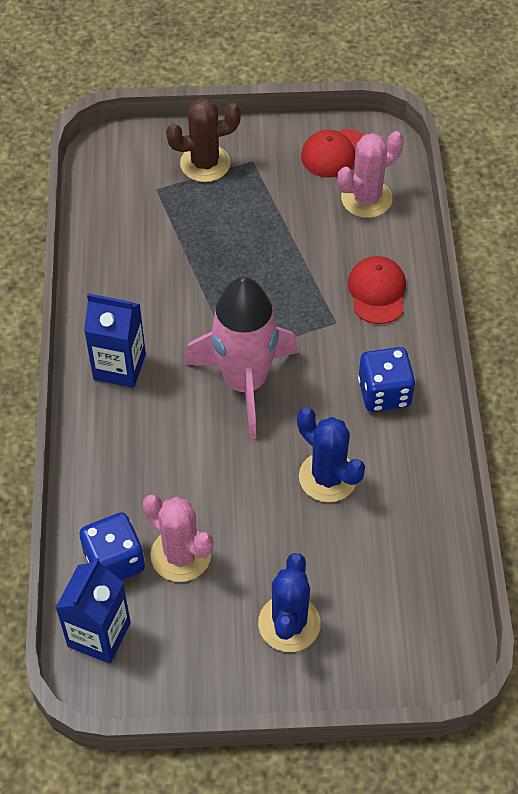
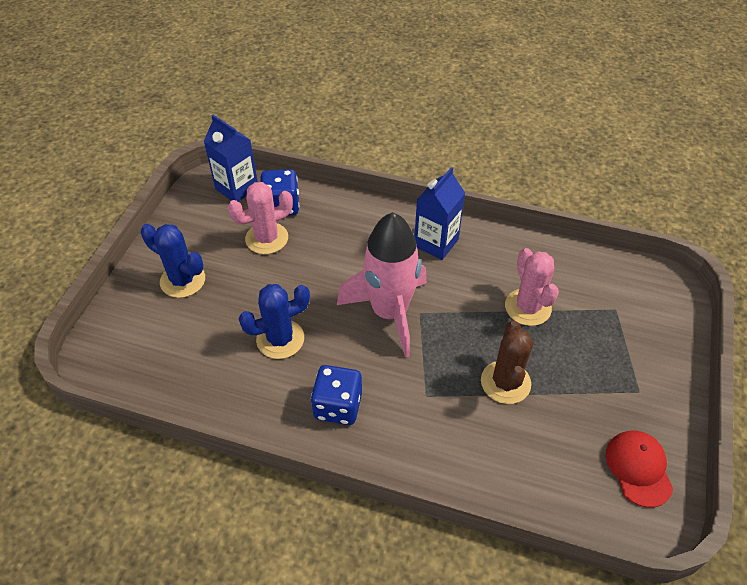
camera: 110 degrees right, 5 degrees down
(205, 163) = (641, 352): brown cactus -> brown cactus (505, 382)
(366, 198) = (569, 475): pink cactus -> pink cactus (528, 307)
(377, 292) = (448, 441): red cap -> none

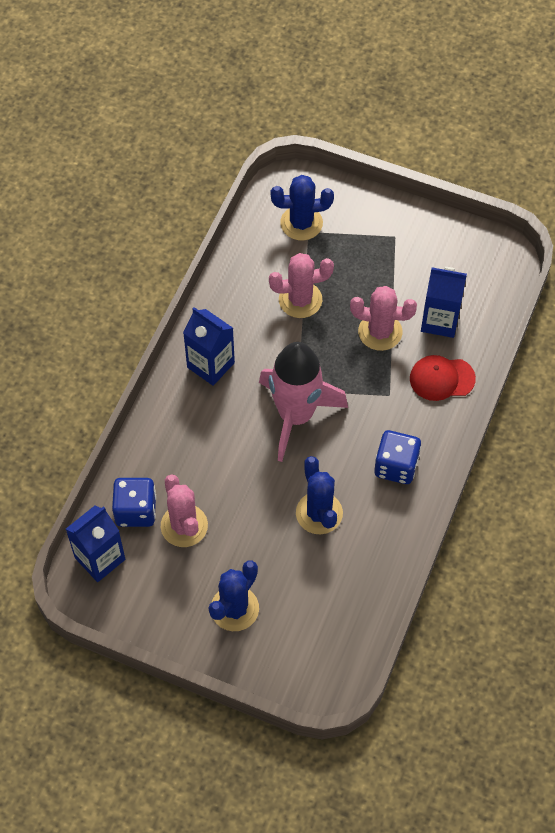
camera: 85 degrees left, 10 degrees up
(505, 382) = (380, 332): brown cactus -> pink cactus
(535, 444) = (440, 321): none -> blue carton
(624, 302) = (301, 223): none -> blue cactus
(638, 468) = (464, 255): red cap -> red cap (441, 378)

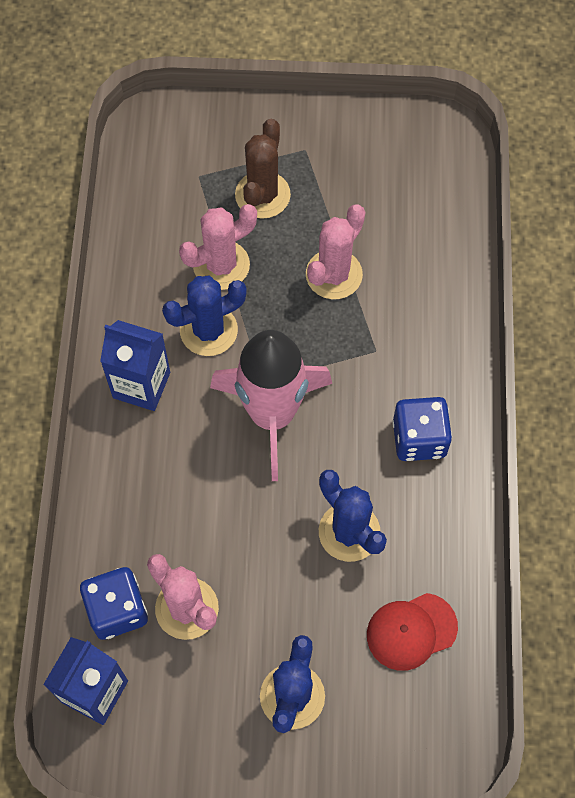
camera: 20 degrees left, 5 degrees up
(301, 223) = (186, 168): blue cactus -> blue cactus (208, 330)
(350, 259) = (262, 195): none -> brown cactus
(380, 332) = (334, 274): pink cactus -> pink cactus turned 45 degrees counterclockwise
(440, 321) = (399, 237): blue carton -> none
(441, 378) = (430, 309): red cap -> red cap (411, 631)

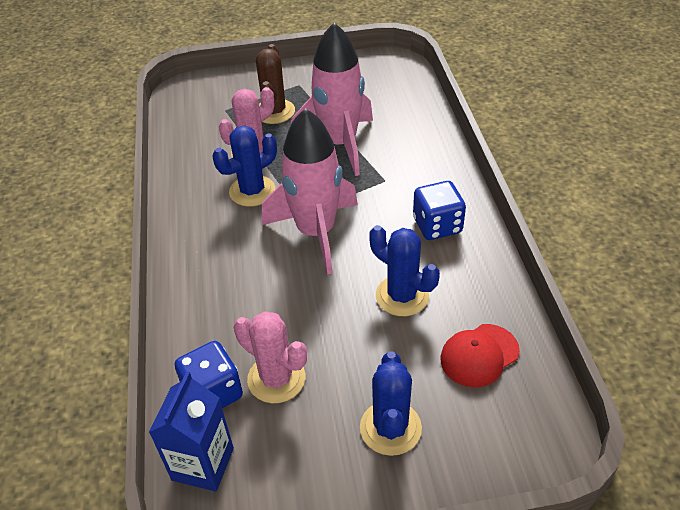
camera: 10 degrees left, 20 degrees down
(141, 385) = (205, 233): blue carton -> none
(334, 274) = (339, 144): pink cactus -> pink rocket

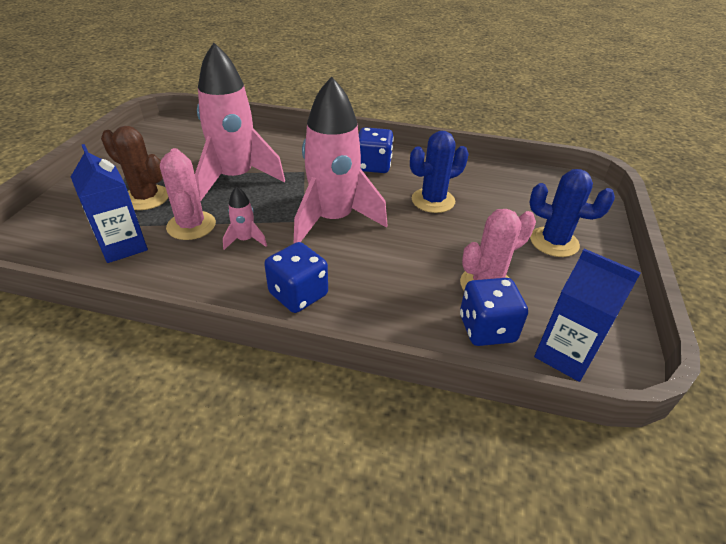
camera: 70 degrees left, 5 degrees down
(200, 251) = (298, 294): none -> blue dice
(208, 133) = (123, 246): none -> blue carton
(252, 191) = (245, 240): blue cactus -> pink rocket
(479, 355) = (504, 188): red cap -> none

